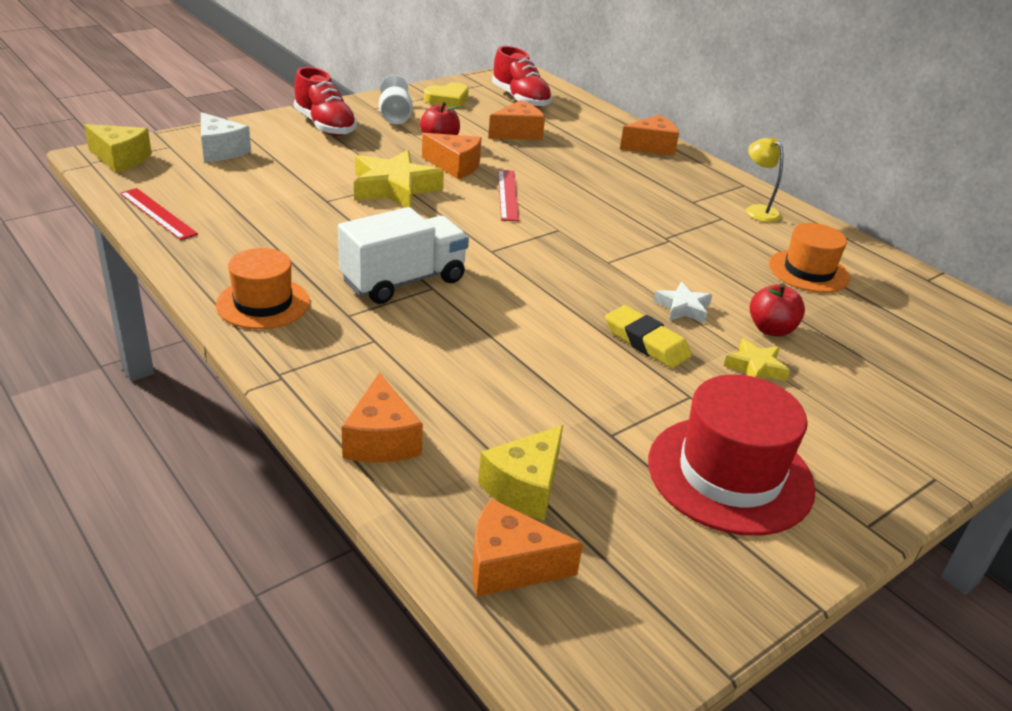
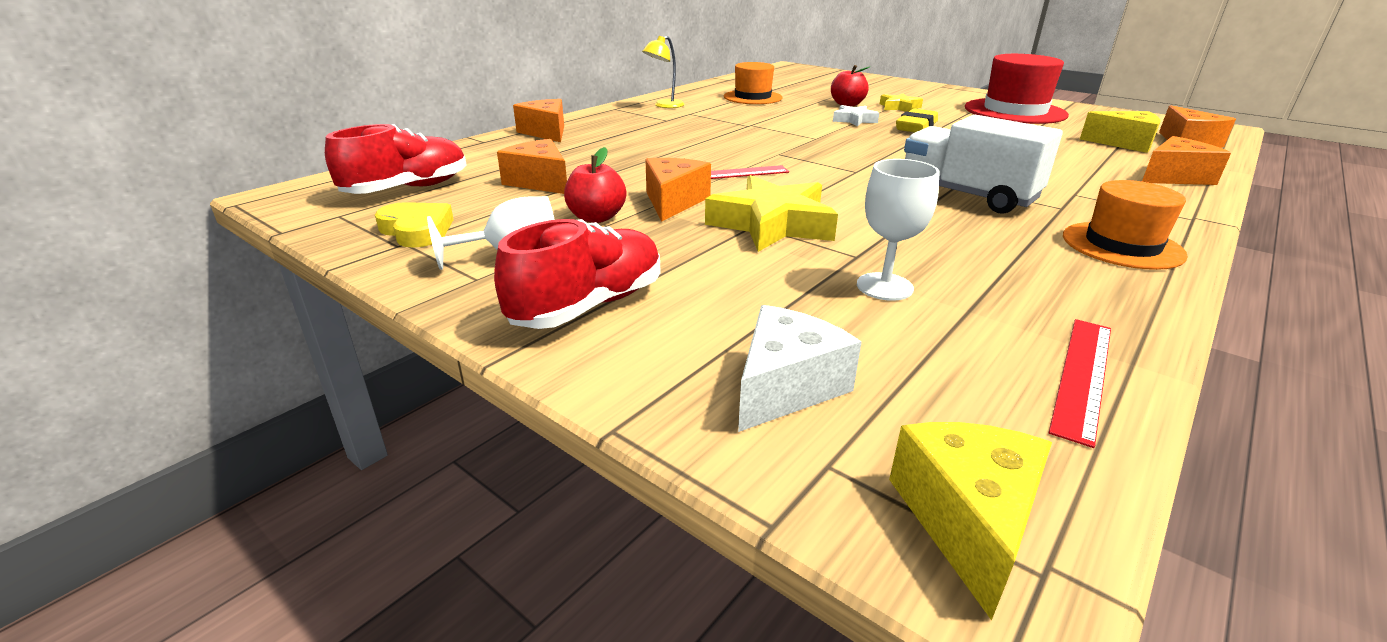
camera: 100 degrees left, 5 degrees down
(282, 196) = (884, 287): none -> white goblet

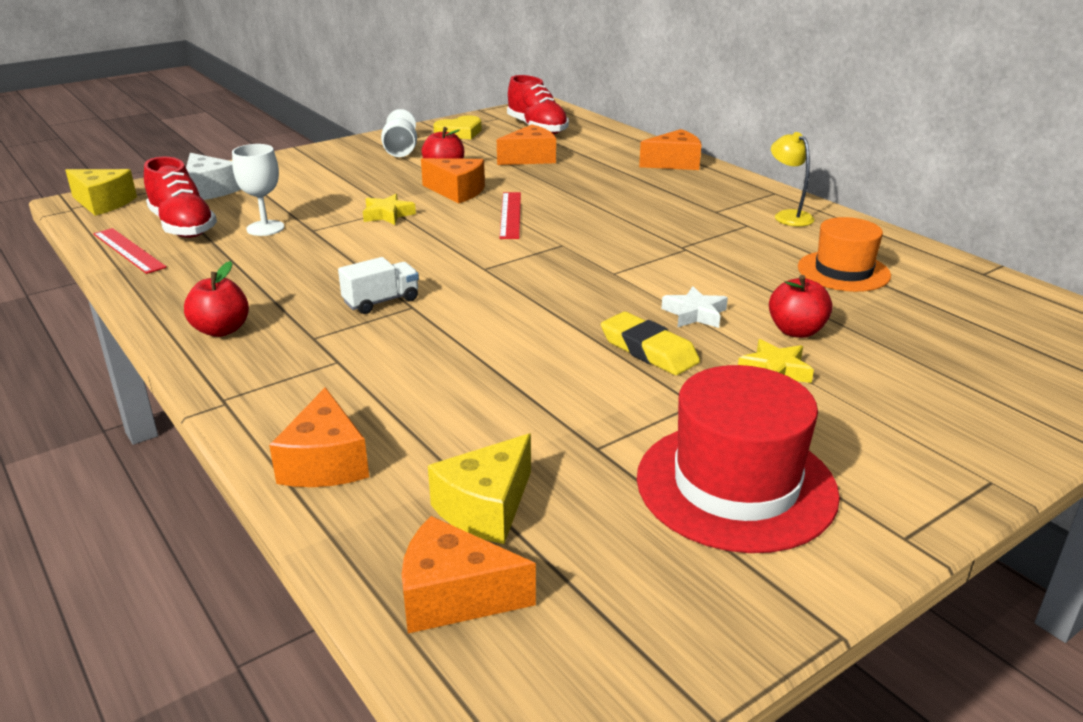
camera: 105 degrees right, 0 degrees up
(588, 306) = (325, 163): red shoe -> red shoe (183, 226)
(772, 224) = (387, 214): yellow star -> yellow star, size x0.53
(967, 195) = (381, 301): white truck -> white truck, size x0.55
(1122, 245) = (221, 330): orange hat -> red apple

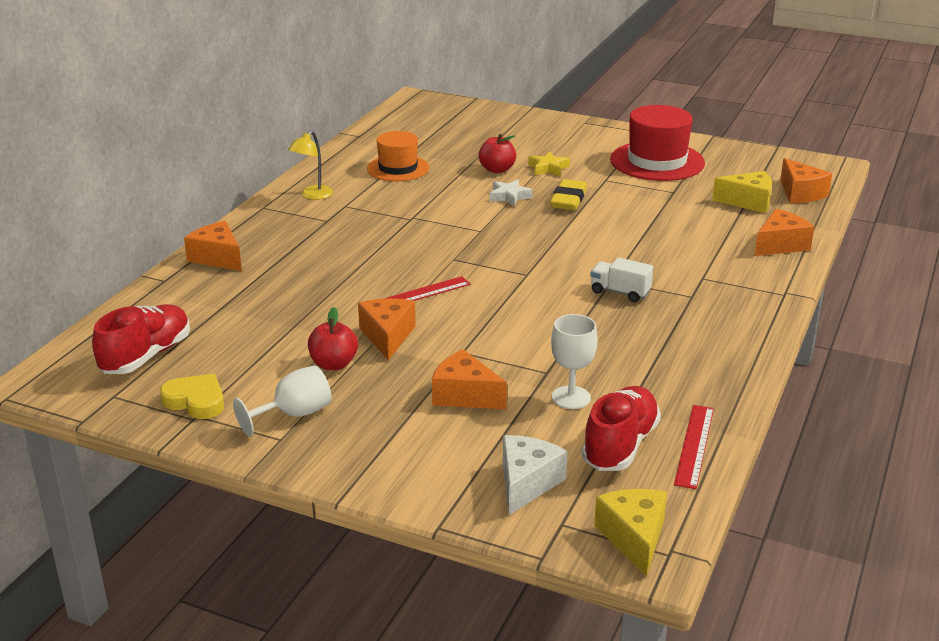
camera: 120 degrees left, 0 degrees up
(221, 330) = (730, 331): red apple -> none
(387, 214) = (476, 349): yellow star -> none
(530, 158) = (258, 329): orange cheese -> orange cheese (464, 395)

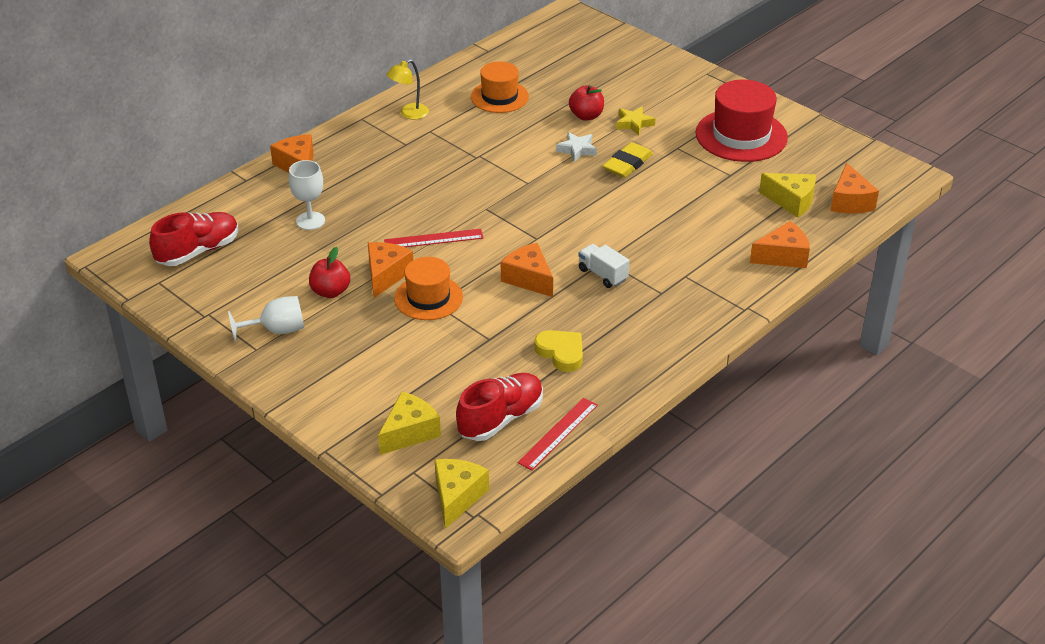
camera: 20 degrees right, 10 degrees up
(196, 401) = (213, 301): yellow heart -> yellow heart (561, 353)
(450, 348) = (428, 298): none -> orange hat
(464, 395) = (412, 344): orange cheese -> orange cheese (528, 279)
(526, 483) = (409, 432): white cheese -> yellow cheese
(571, 397) = (492, 367): white goblet -> white goblet (310, 221)

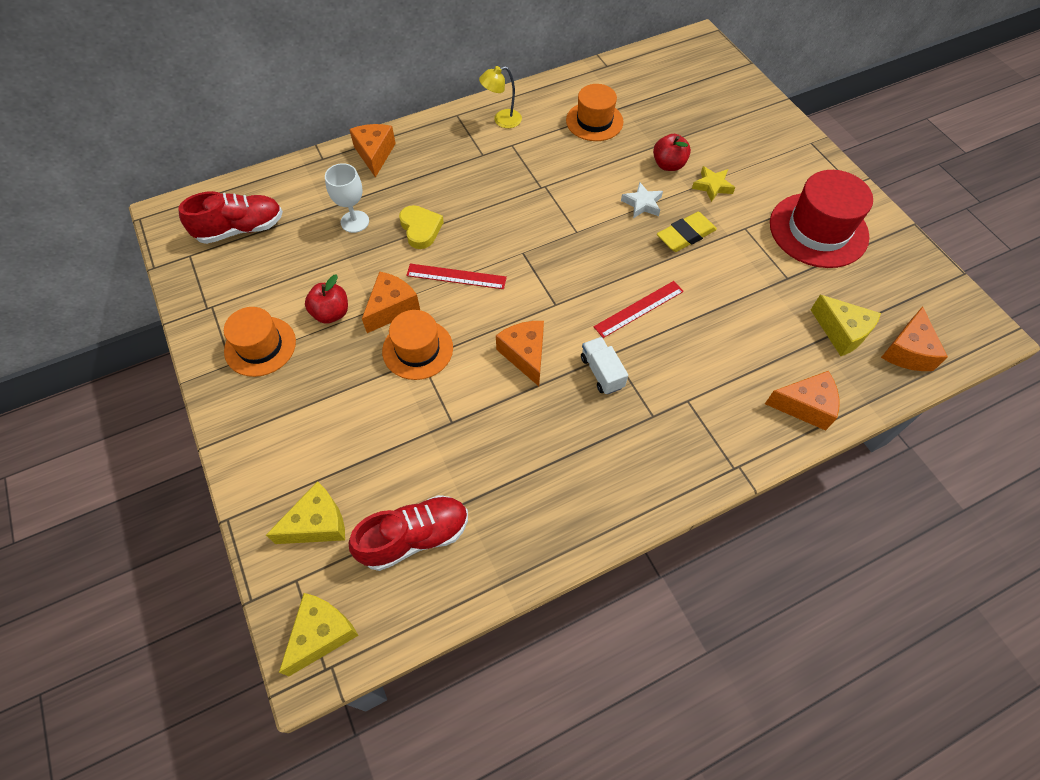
camera: 20 degrees right, 20 degrees up
(277, 330) = (260, 346): white goblet -> orange hat
(558, 433) = (464, 580): red ruler -> red ruler (639, 309)
(561, 353) = (515, 465): yellow heart -> yellow heart (420, 229)

